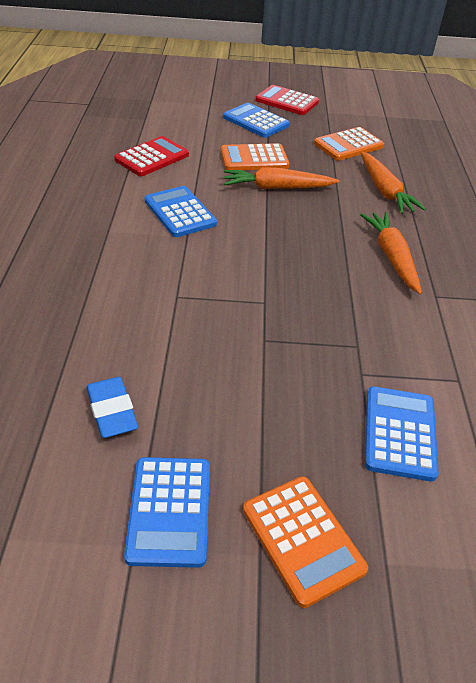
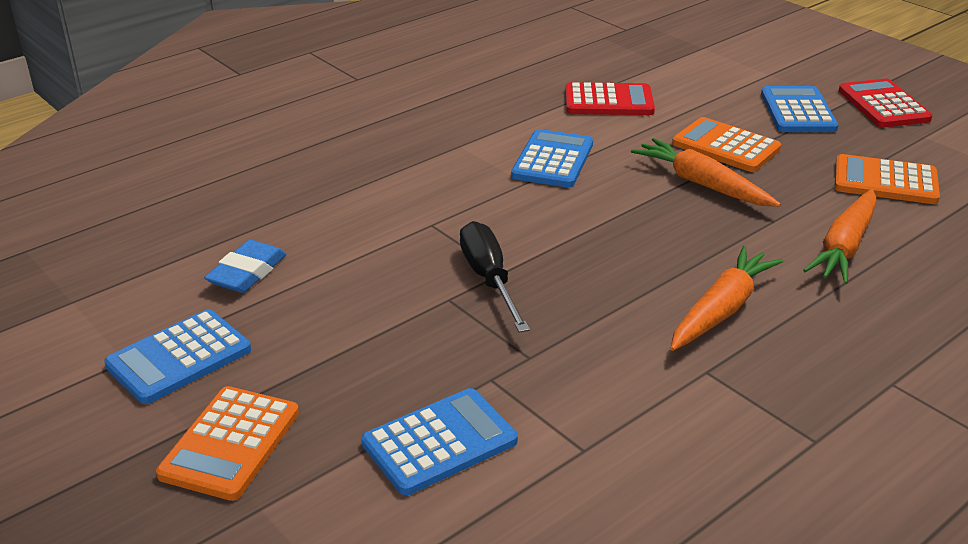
camera: 50 degrees right, 10 degrees down
(265, 312) = (489, 279): none -> black screwdriver

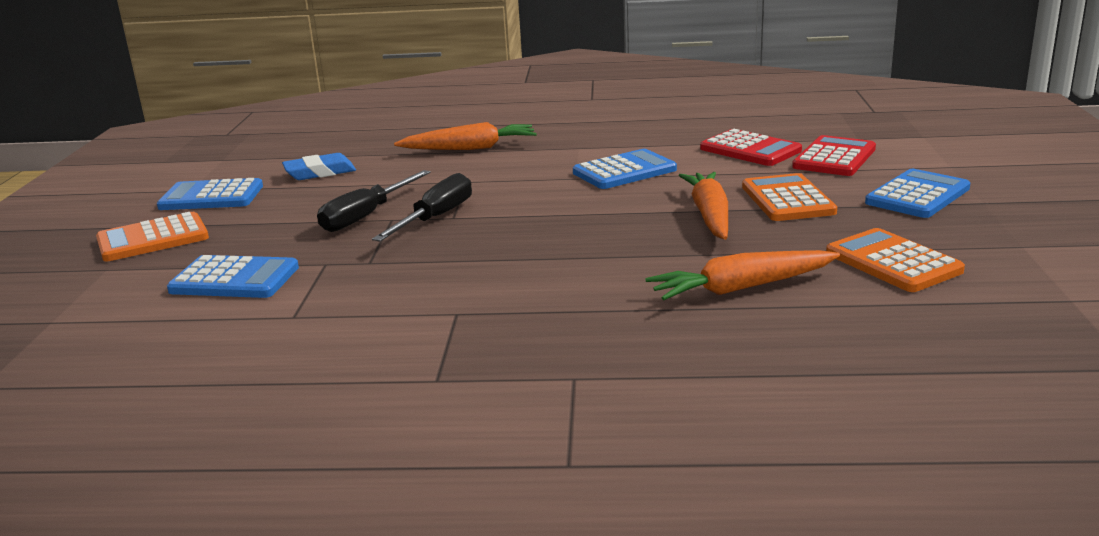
camera: 45 degrees right, 10 degrees down
(416, 306) = (366, 216): none -> black screwdriver
(721, 310) = (547, 286): orange carrot -> orange carrot (470, 148)
(883, 105) = (1029, 214): red calculator -> red calculator (834, 158)

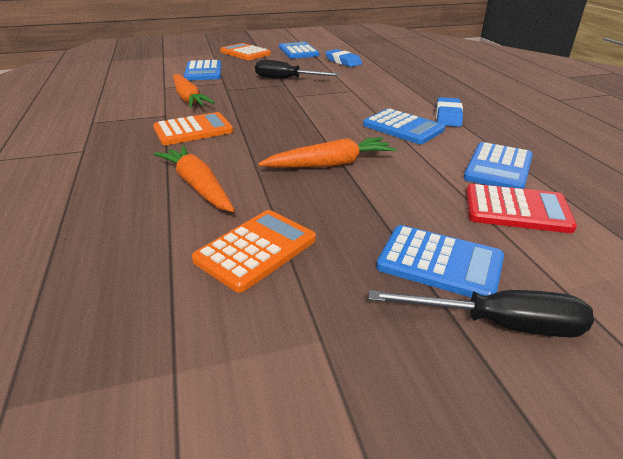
camera: 70 degrees right, 10 degrees up
(436, 218) = (290, 92): black screwdriver -> black screwdriver (499, 324)
(470, 148) = (409, 83): orange carrot -> orange carrot (188, 99)
(605, 147) = (448, 116): none -> blue eraser
(750, 150) = (498, 168): red calculator -> blue calculator
(787, 199) = (383, 192): orange calculator -> orange calculator (193, 130)

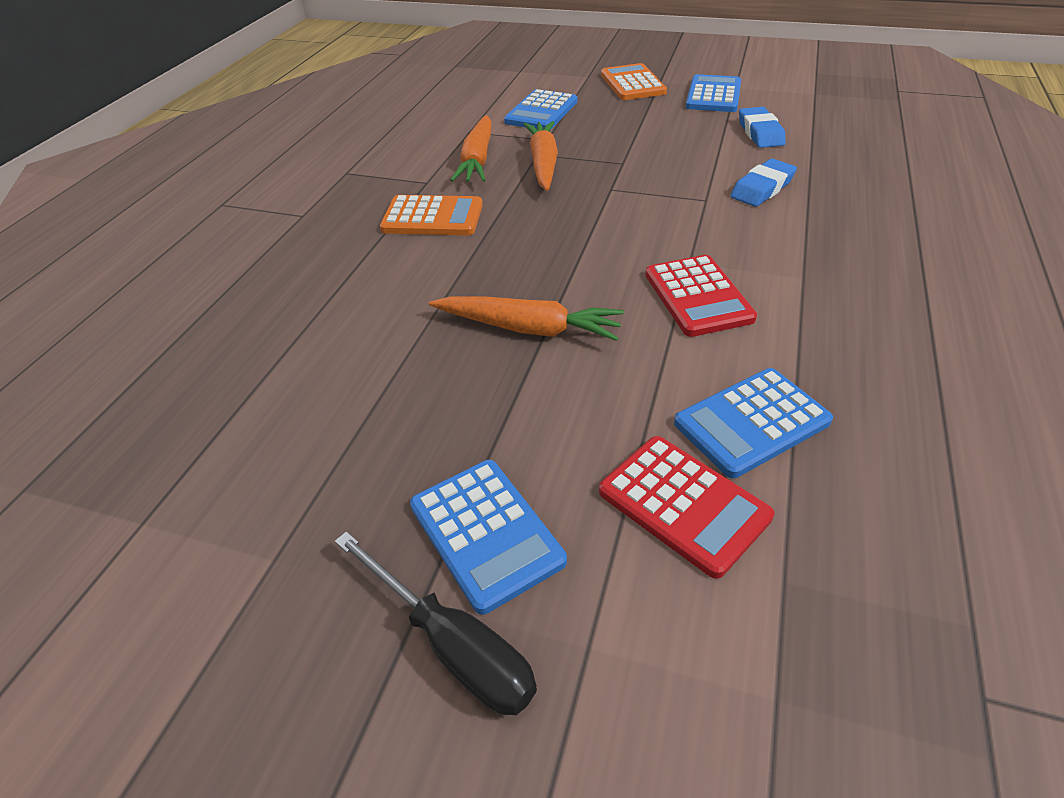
camera: 35 degrees right, 10 degrees up
(198, 186) = (357, 309): orange carrot -> orange carrot (543, 163)
(256, 250) = (326, 421): orange calculator -> none
(286, 79) = (635, 152): black screwdriver -> none
(403, 127) = (698, 296): blue calculator -> red calculator
(448, 116) = (797, 296): blue eraser -> blue eraser (762, 188)

